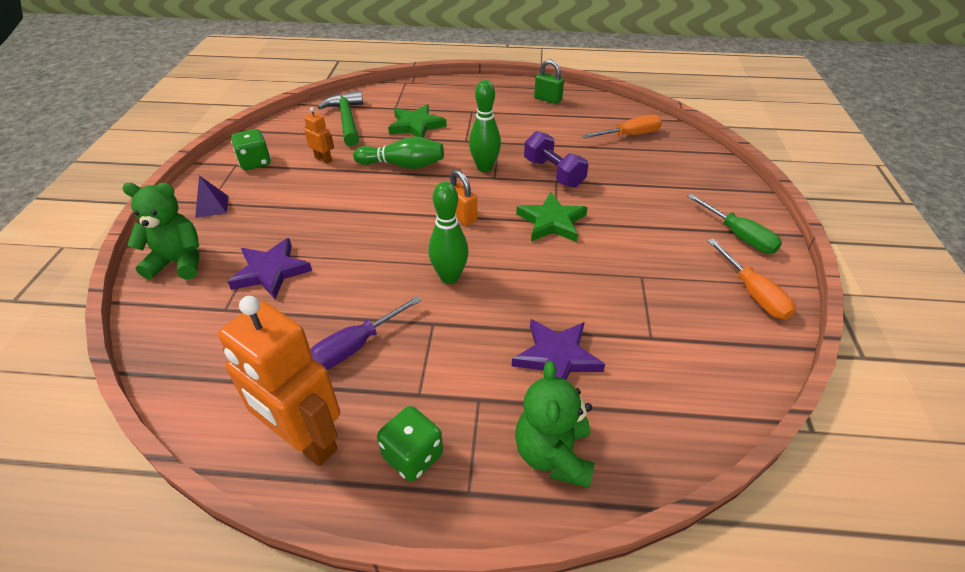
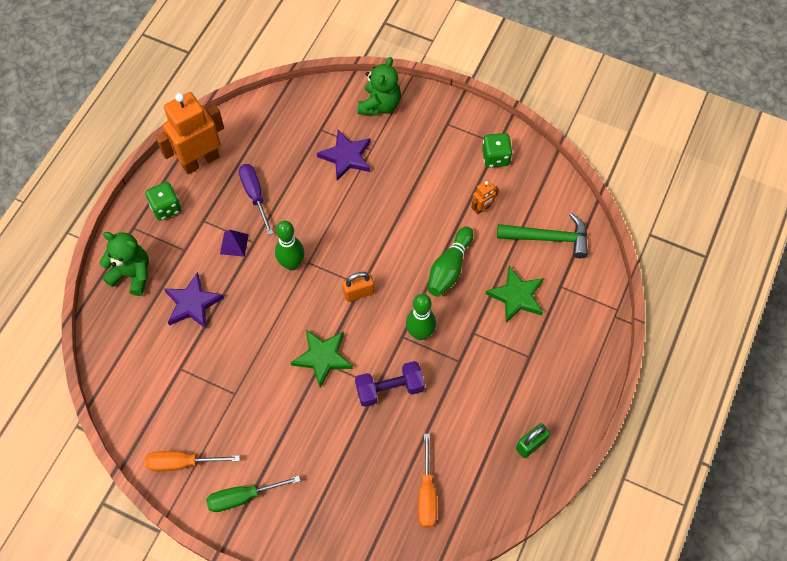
camera: 110 degrees right, 20 degrees up
(212, 206) = (440, 125): purple pyramid -> purple pyramid (234, 244)

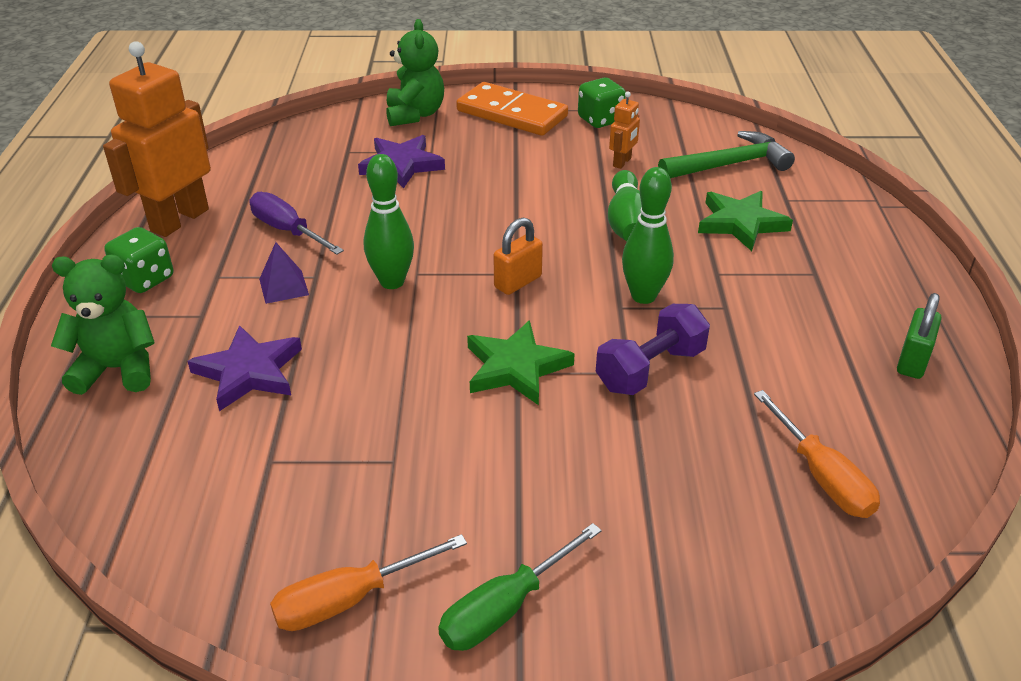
camera: 25 degrees left, 25 degrees down
(442, 128) = (512, 114): none -> orange domino

